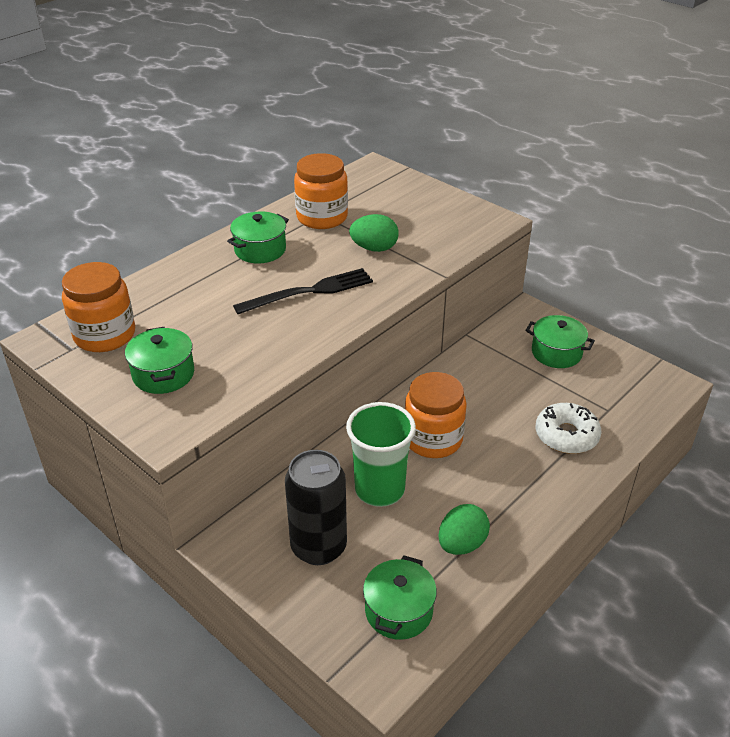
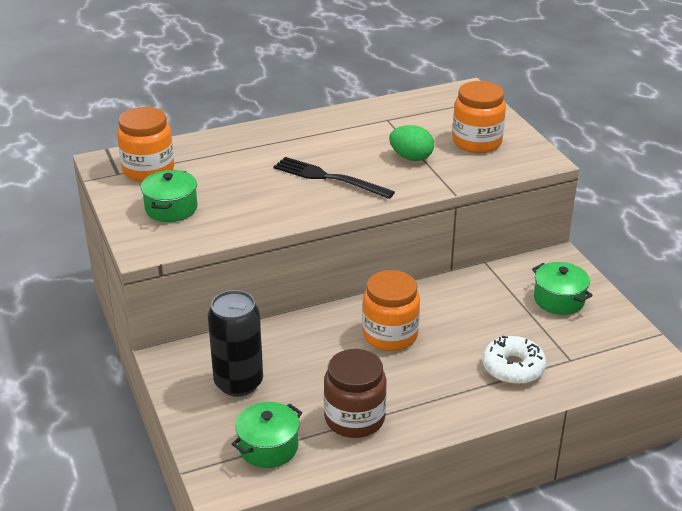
camera: 25 degrees right, 5 degrees down
(260, 250) = (313, 136): green pot -> none
(309, 292) = (329, 178): black fork -> black fork turned 150 degrees counterclockwise
(322, 217) = (386, 122): orange jar -> orange jar (477, 142)
(379, 489) = (317, 358): green cup -> none
(461, 544) = (354, 418): green egg -> brown jar

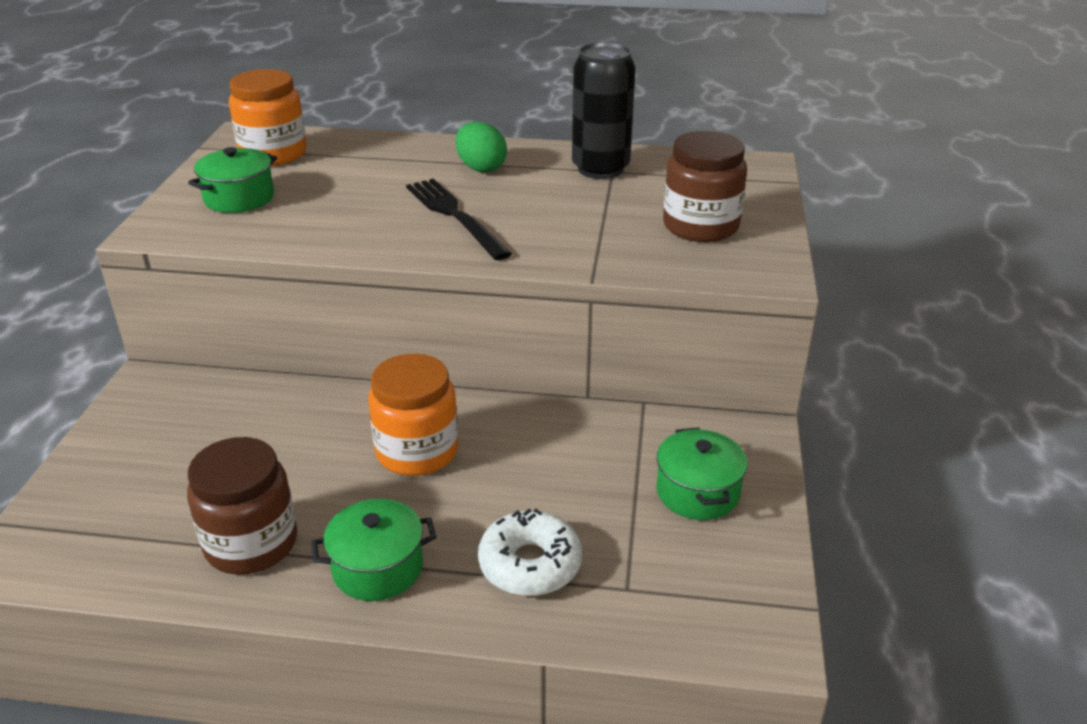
camera: 30 degrees right, 0 degrees up
(238, 383) = (180, 440): black can -> black can (600, 169)
(268, 447) = (115, 534): green pot -> green pot (378, 568)
(411, 157) = (588, 221): green egg -> green egg (481, 168)
(477, 142) = (700, 226): orange jar -> brown jar

